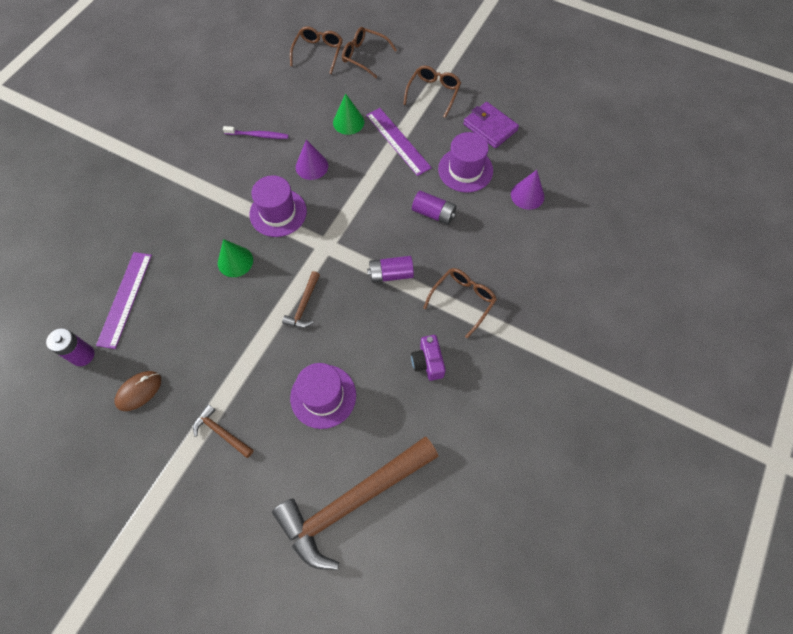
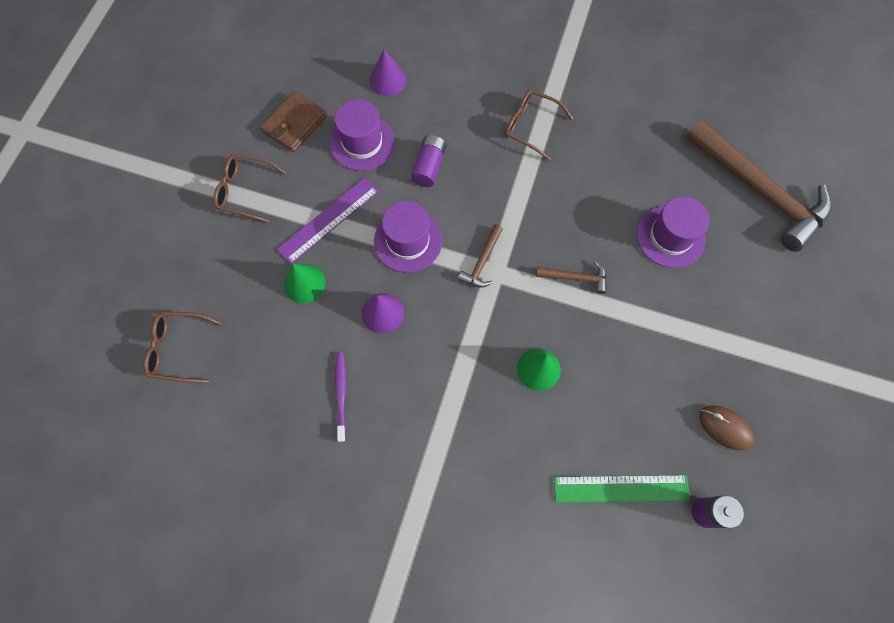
camera: 100 degrees left, 5 degrees up
(125, 299) = (621, 488): purple ruler -> green ruler
(221, 432) = (738, 325): brown hammer -> brown hammer (482, 262)
(278, 212) = (460, 336): purple hat -> purple hat (408, 241)
(364, 56) = (182, 286): brown glasses -> none
(390, 274) = (516, 198): purple battery -> none
(428, 362) = (607, 149): purple camera -> none
(490, 127) = (294, 124): purple wallet -> brown wallet

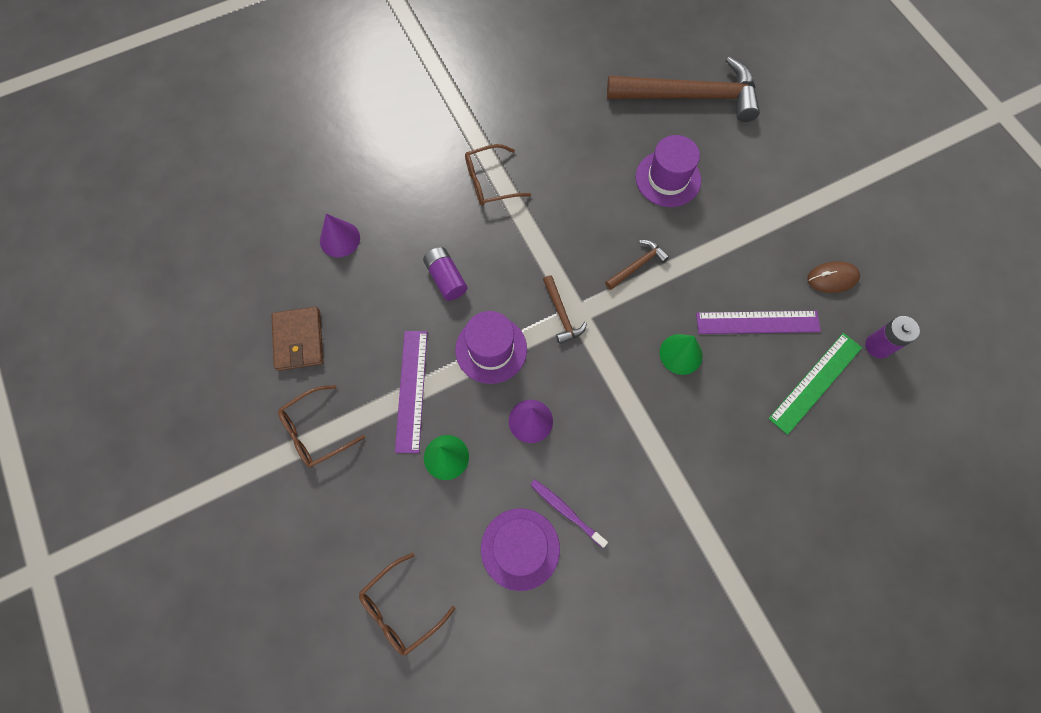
camera: 45 degrees left, 0 degrees up
(362, 142) = (372, 306): purple hat -> purple hat (520, 548)
(624, 402) = (757, 322): none -> purple ruler

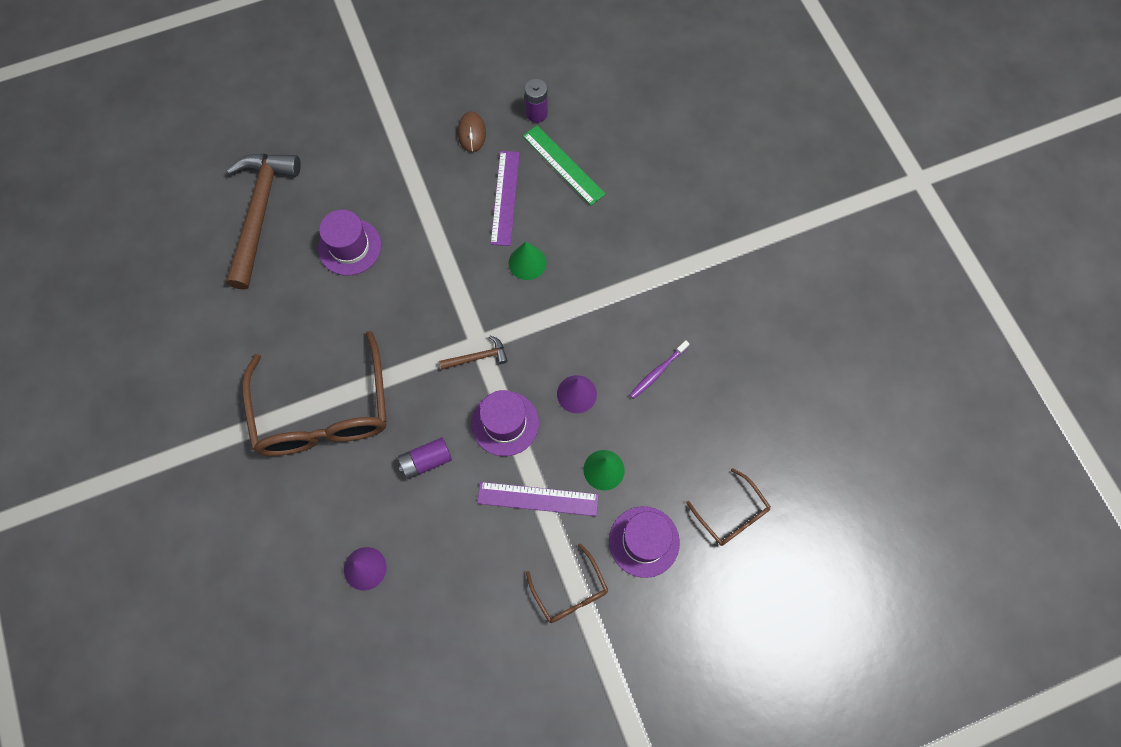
camera: 85 degrees left, 0 degrees up
(299, 340) = (474, 610): brown wallet -> none
(490, 182) = (323, 411): brown glasses -> brown glasses, size x2.09
(520, 548) = (686, 412): purple hat -> purple hat (644, 541)
(637, 265) = (437, 286): brown hammer -> none

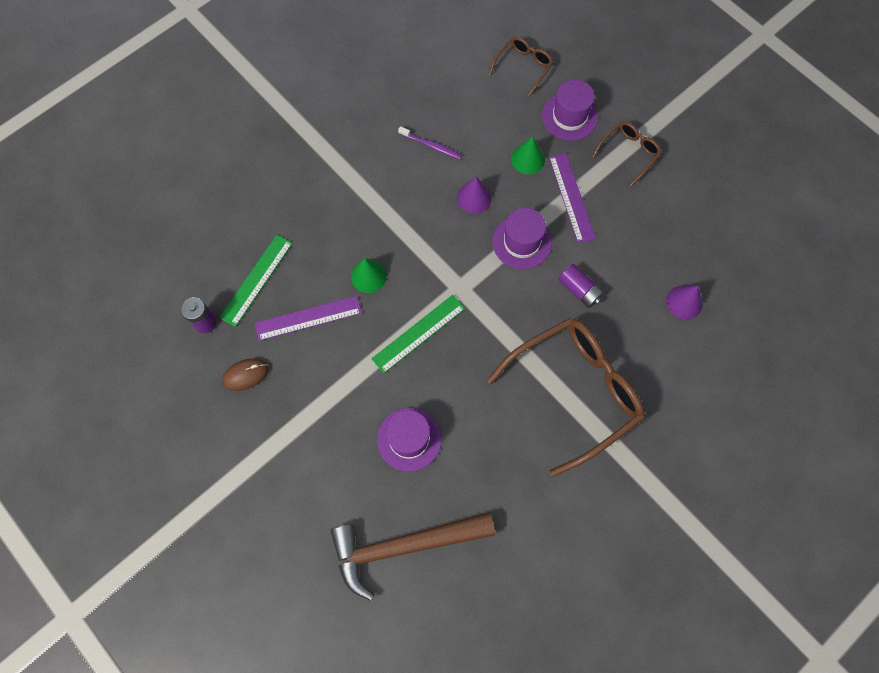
camera: 110 degrees left, 0 degrees up
(447, 288) = (418, 333): none -> green ruler
(477, 357) = (473, 284): brown hammer -> none

